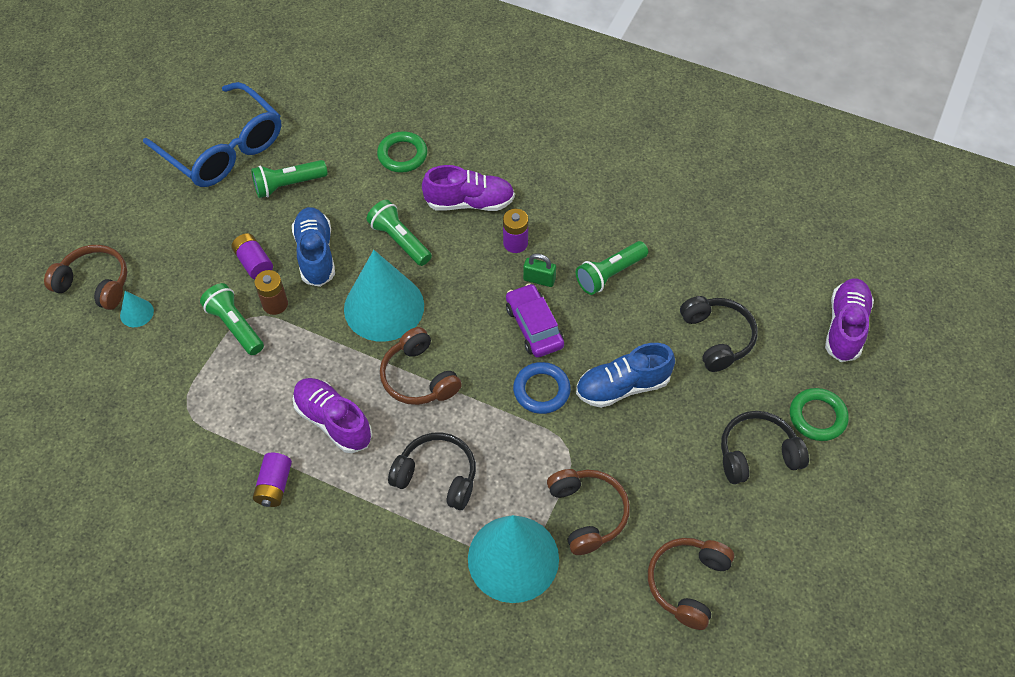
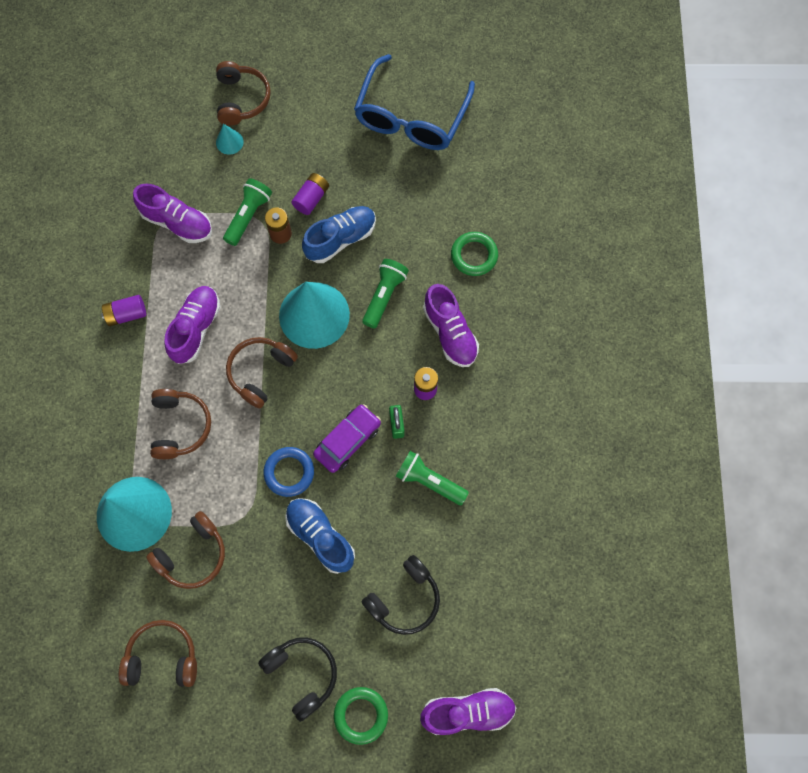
camera: 65 degrees right, 15 degrees up
(197, 396) = (177, 222): none -> purple shoe
(288, 185) = (398, 183): green flashlight -> none
(437, 476) = (180, 426): black headphones -> brown headphones

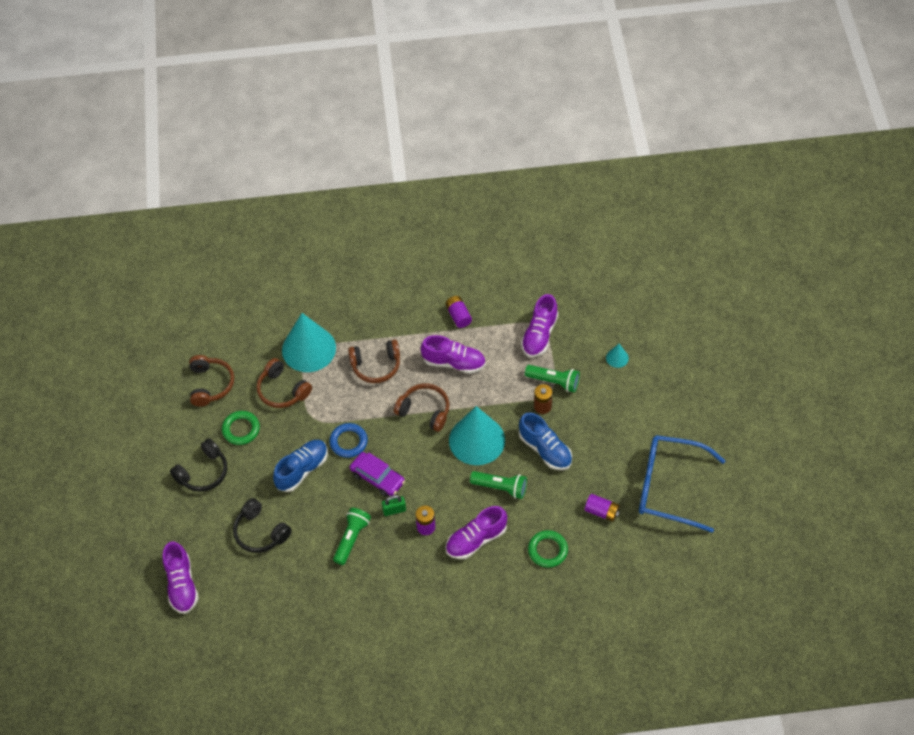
camera: 85 degrees right, 15 degrees down
(241, 99) = (658, 360): brown headphones -> none
(311, 198) = (577, 423): purple battery -> purple battery (602, 511)
(361, 715) = (176, 514): green ring -> green ring (241, 429)

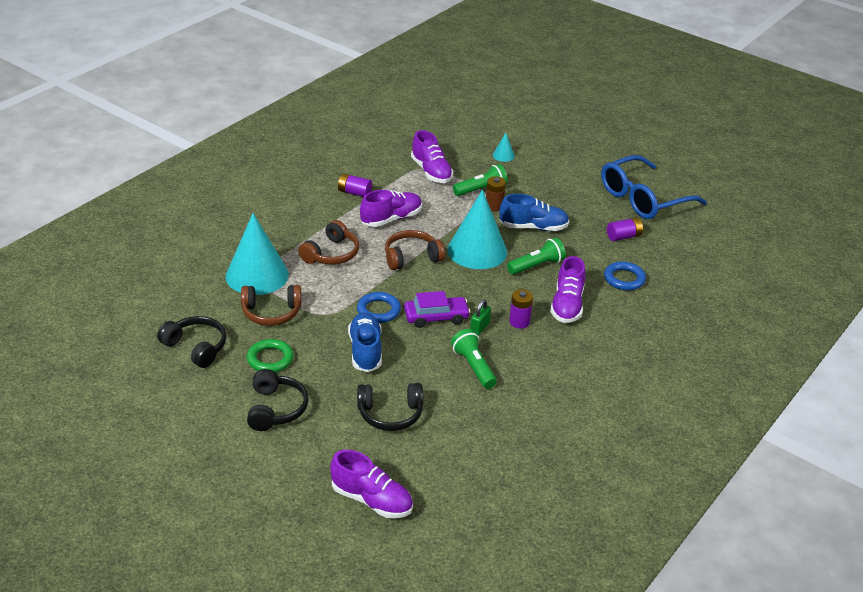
camera: 50 degrees left, 20 degrees down
(210, 384) = (196, 347): brown headphones -> black headphones
(547, 550) = (624, 279): green ring -> blue ring

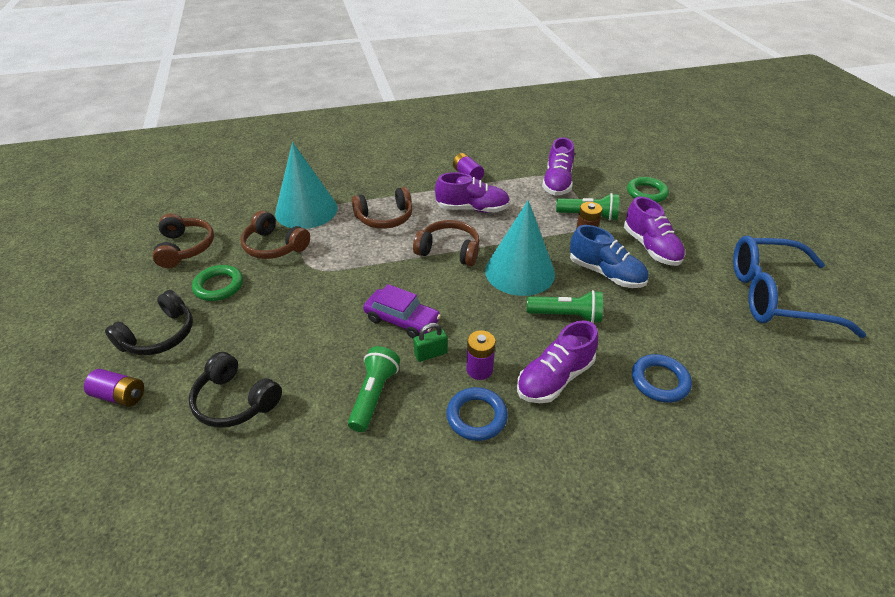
camera: 40 degrees right, 5 degrees up
(196, 347) = (185, 248): black headphones -> brown headphones
(365, 351) = (299, 320): blue shoe -> none
(371, 500) = (93, 492): purple shoe -> purple shoe (651, 248)
(378, 310) = (359, 287): blue ring -> blue ring (476, 416)
(503, 155) = (646, 193): turquoise cone -> green ring
(623, 236) = (708, 329): purple battery -> purple battery (120, 396)

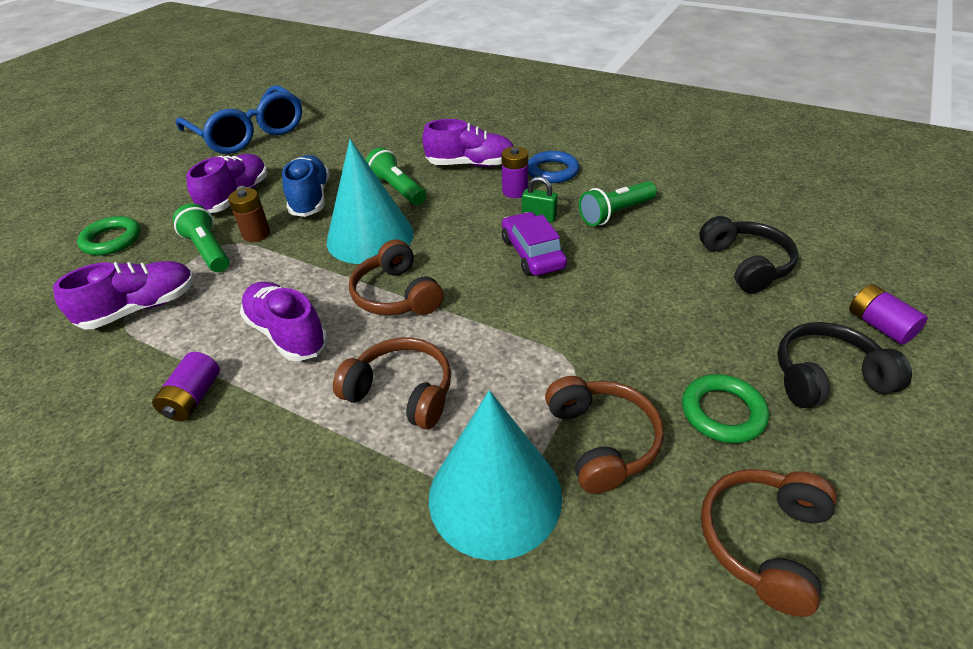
camera: 135 degrees left, 0 degrees up
(659, 381) = (411, 136): blue ring -> none

